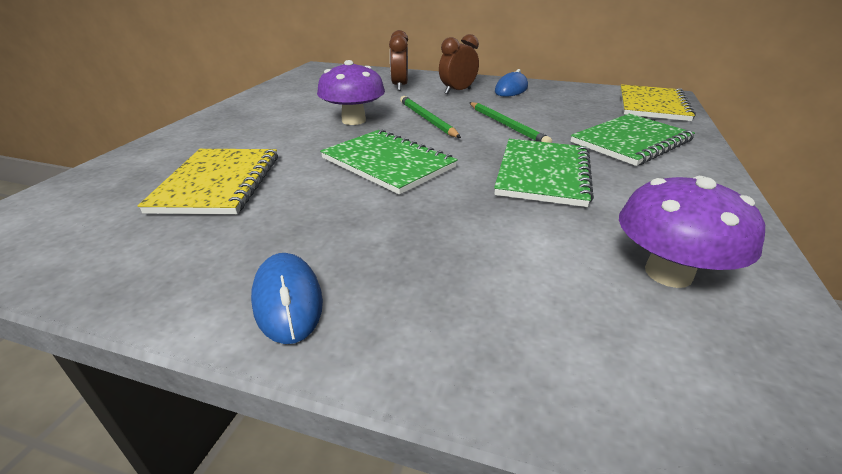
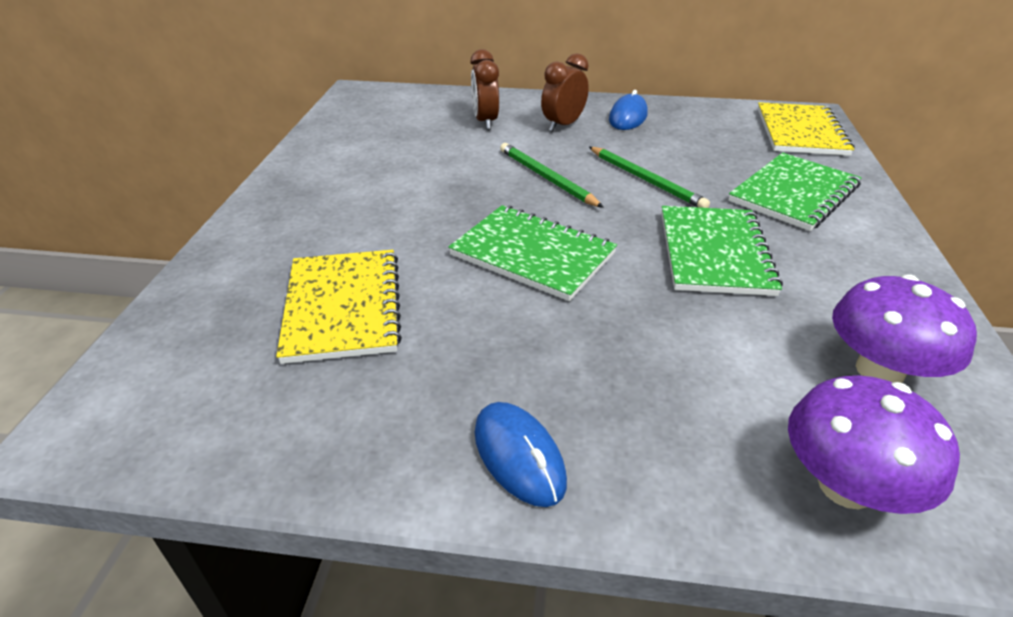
camera: 10 degrees left, 5 degrees up
(353, 120) = (456, 188): purple mushroom -> purple mushroom (845, 486)

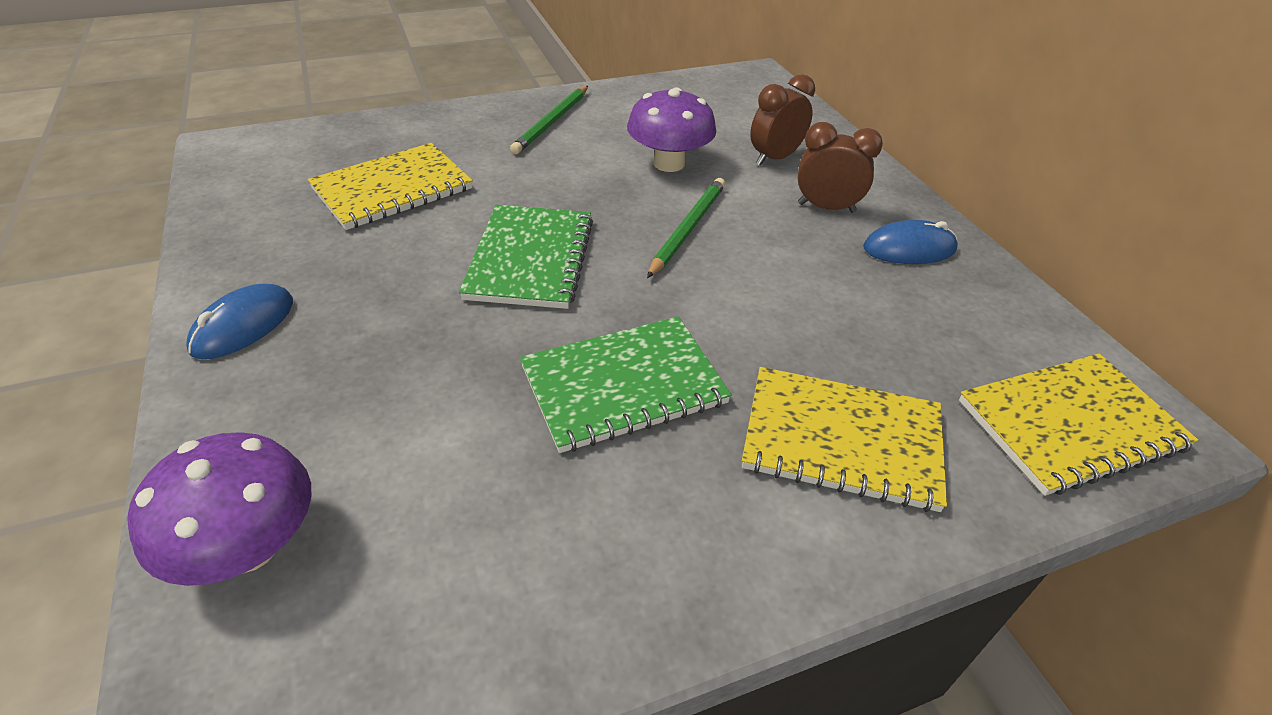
camera: 60 degrees right, 5 degrees up
(646, 180) = (751, 298): green pencil -> green pencil (552, 122)
(793, 193) = (842, 440): green notebook -> yellow notebook
(879, 371) = (453, 568): purple mushroom -> purple mushroom (669, 163)

